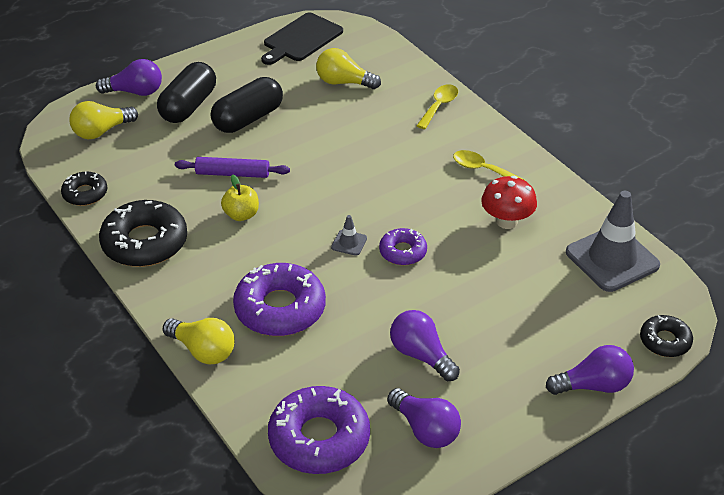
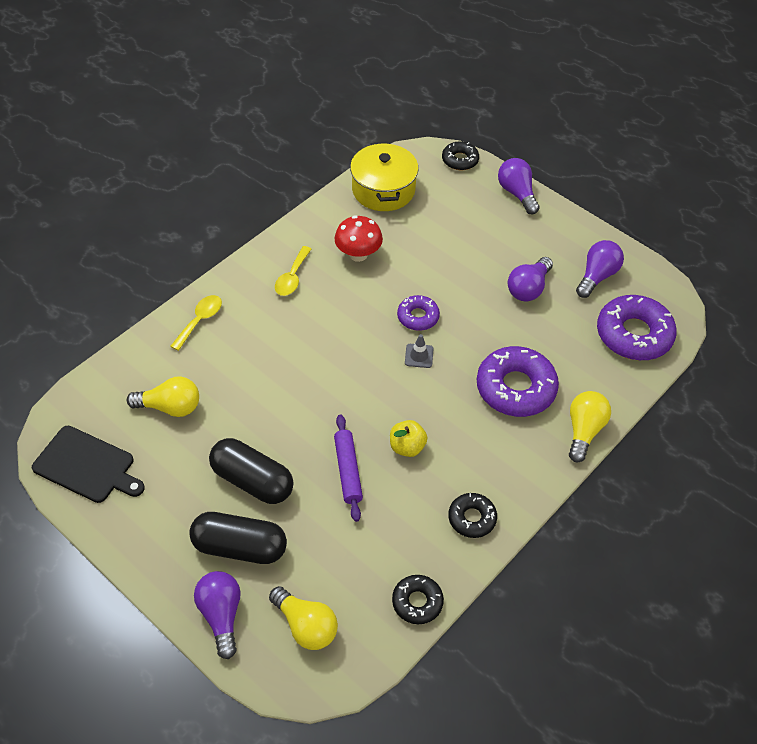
camera: 105 degrees left, 10 degrees up
(145, 242) = (472, 518): black donut -> black donut, size x0.55
(343, 82) = (170, 407): yellow light bulb -> yellow light bulb turned 90 degrees counterclockwise
(439, 106) = (200, 320): yellow spoon -> yellow spoon turned 105 degrees clockwise
(612, 259) = (383, 190): grey traffic cone -> yellow pot

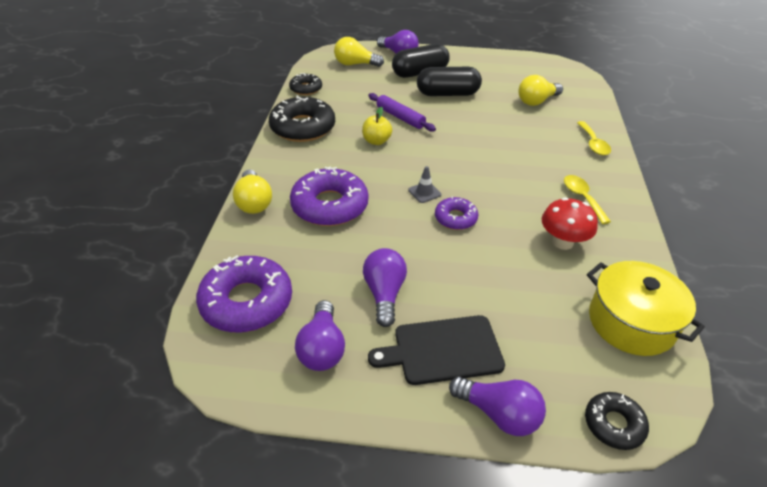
camera: 145 degrees right, 10 degrees down
(87, 466) = (535, 68): black cutting board -> black cutting board (443, 350)
(472, 518) = (303, 127): black donut -> black donut, size x1.82

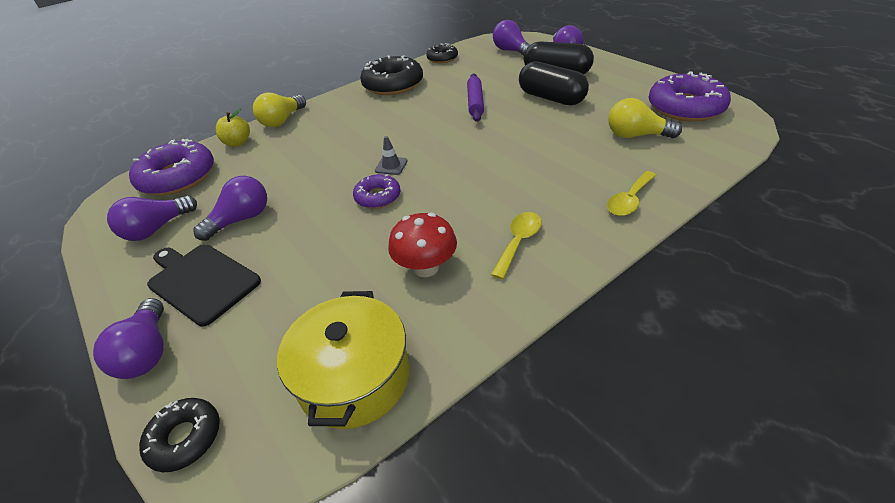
camera: 50 degrees right, 0 degrees up
(329, 206) = (316, 143): purple donut -> purple donut (685, 107)
(355, 64) = (511, 51): yellow light bulb -> purple light bulb
(376, 141) = (425, 113): yellow apple -> yellow apple (238, 143)

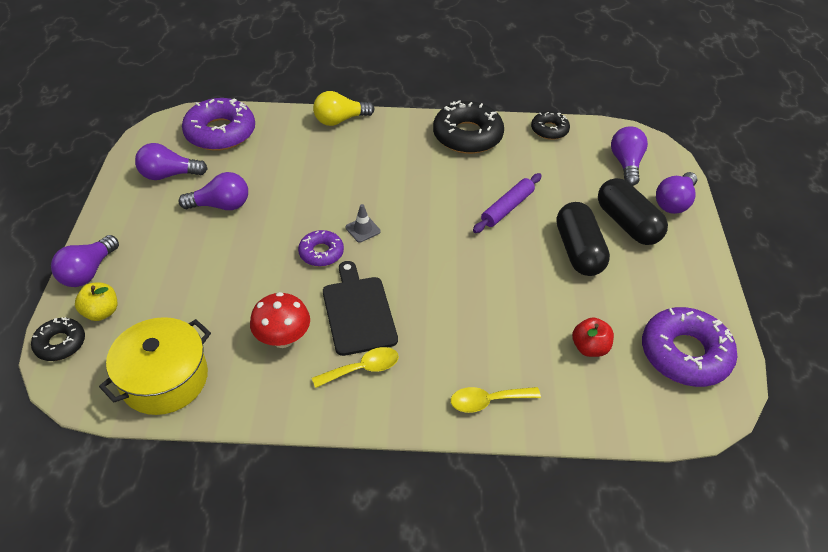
camera: 35 degrees right, 5 degrees up
(201, 281) = (155, 241): black cutting board -> black cutting board (358, 312)
(238, 143) = (287, 123): yellow apple -> yellow apple (101, 312)
(636, 135) = (589, 348): yellow light bulb -> red apple

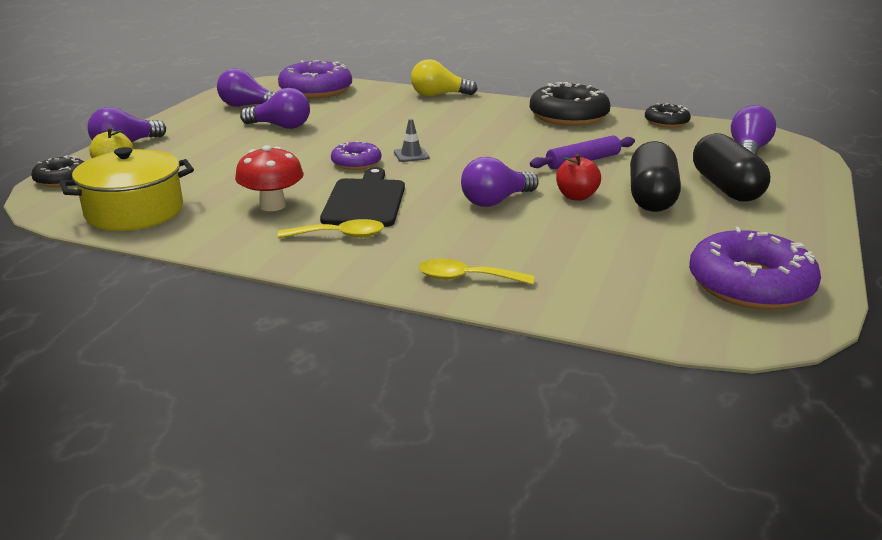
camera: 20 degrees right, 20 degrees down
(589, 348) = (622, 261): red apple -> red apple (576, 196)
(674, 202) = (797, 181): purple light bulb -> purple light bulb (495, 201)

